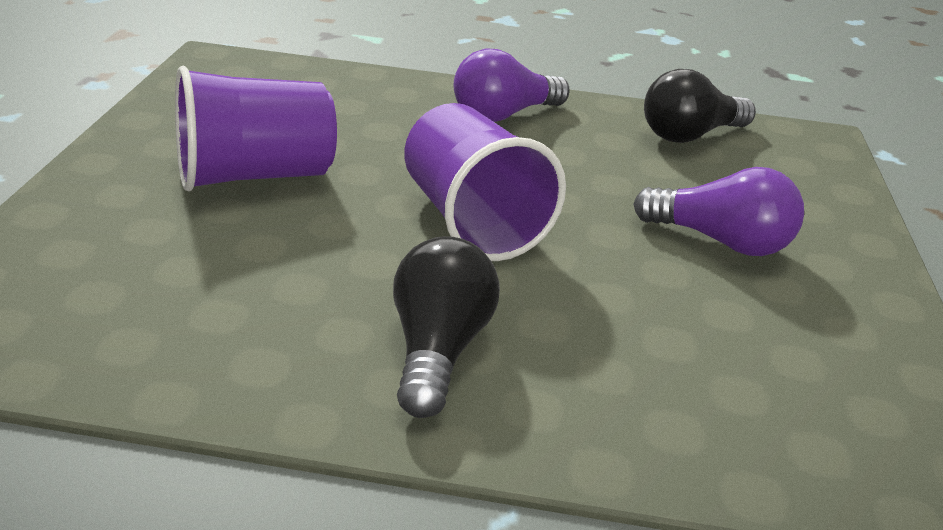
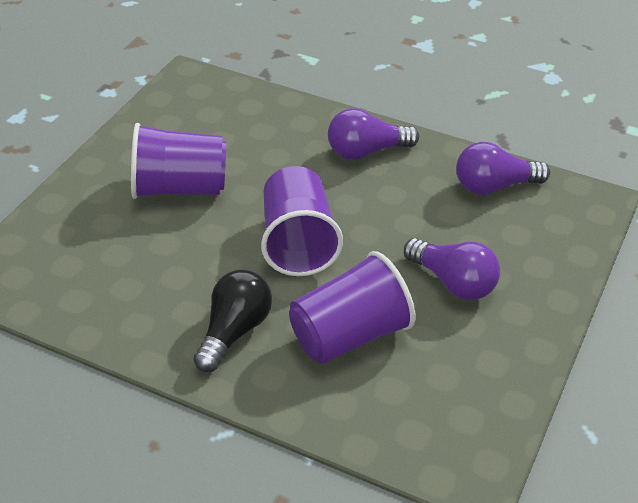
camera: 20 degrees right, 10 degrees up
(625, 328) = (349, 336): none -> purple cup
(690, 135) = (494, 186): black light bulb -> purple light bulb

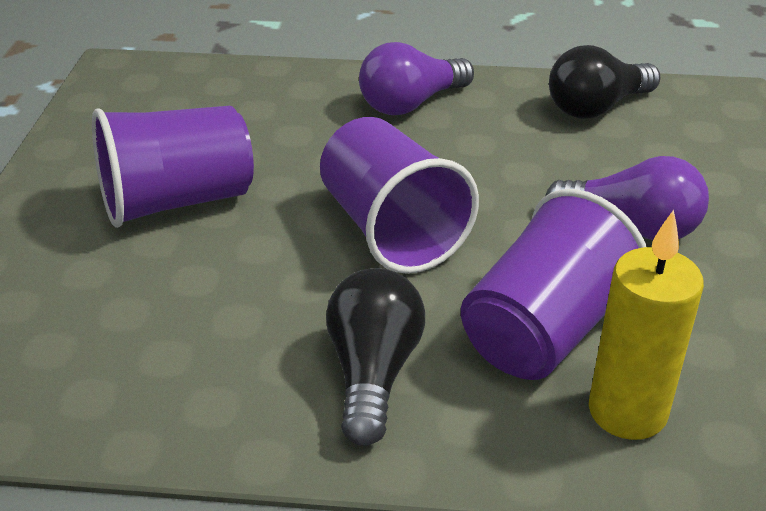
camera: 20 degrees left, 5 degrees down
(365, 398) = (627, 411): none -> yellow candle
(494, 186) = (596, 107): purple light bulb -> black light bulb

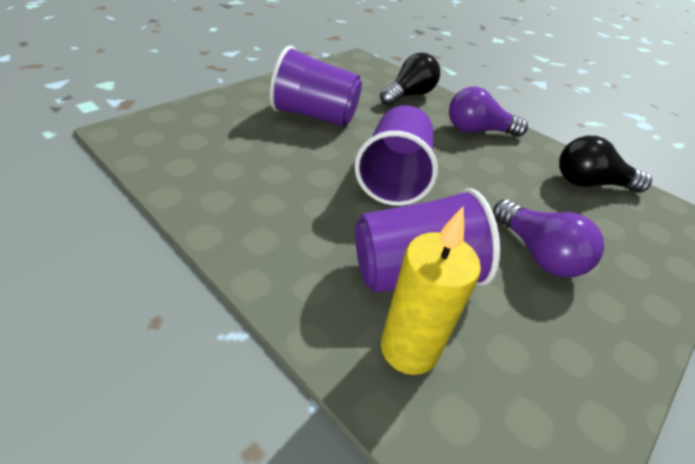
camera: 35 degrees right, 5 degrees up
(373, 373) = (300, 233): black light bulb -> black light bulb (409, 95)

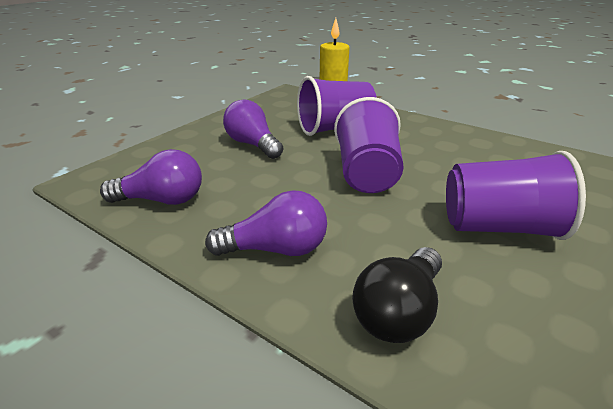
camera: 175 degrees right, 10 degrees down
(589, 183) = (162, 200): black light bulb -> purple light bulb

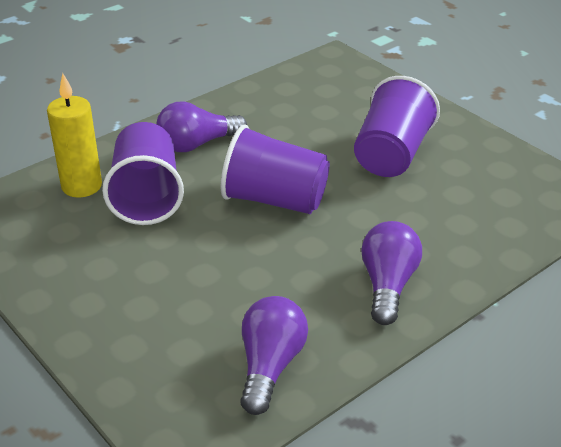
camera: 75 degrees left, 5 degrees up
(253, 144) = (155, 276): purple light bulb -> purple light bulb (197, 144)
(398, 311) = (474, 234): black light bulb -> none

